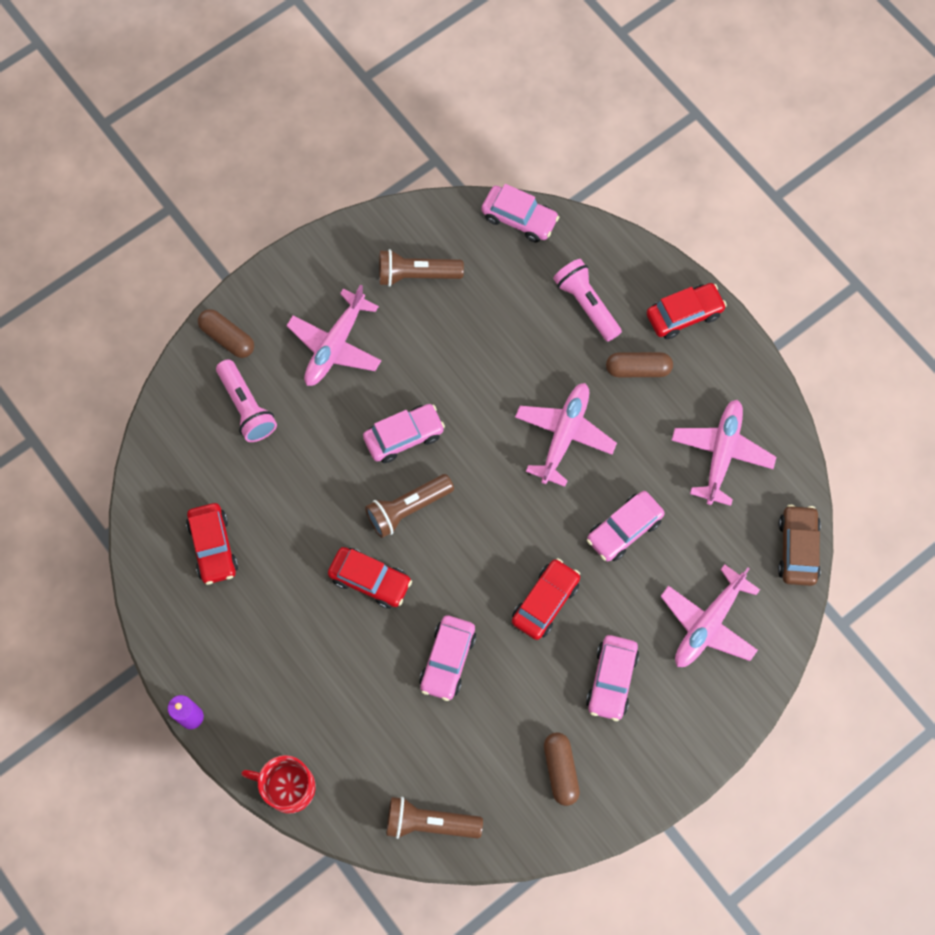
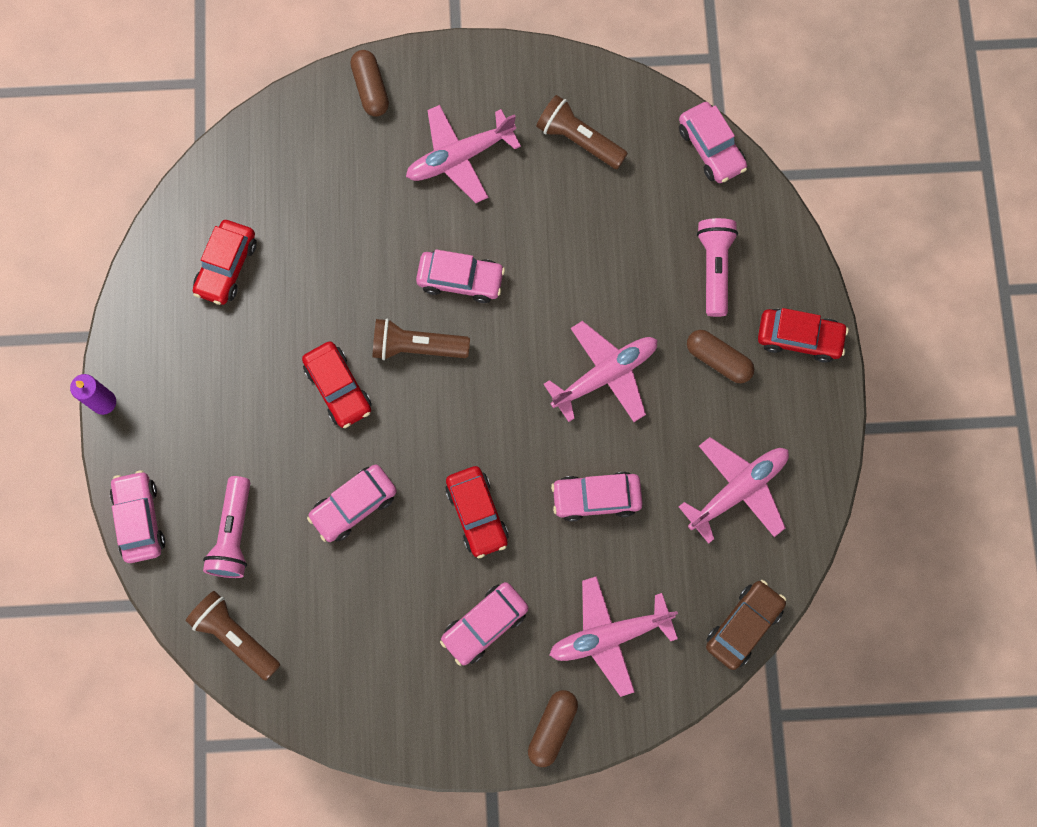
camera: 35 degrees right, 5 degrees up
(247, 407) = (343, 162): pink flashlight -> pink flashlight (234, 534)
(287, 787) = (140, 519): red mug -> pink car
(545, 602) = (477, 514): red car -> red car turned 90 degrees clockwise
(560, 770) = (381, 672): brown capsule -> brown capsule (552, 728)

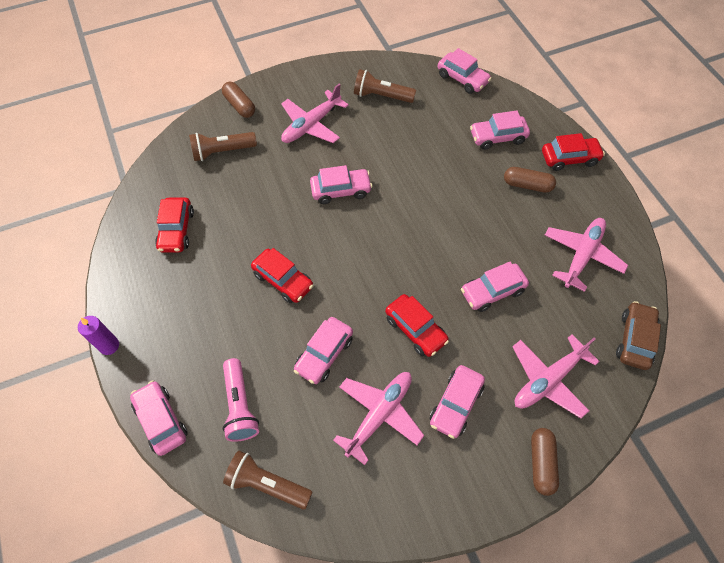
camera: 20 degrees left, 15 degrees down
(416, 347) = (328, 238): brown flashlight -> brown flashlight (222, 152)
(605, 375) = (460, 215): pink plane -> pink plane (379, 415)
(714, 268) = (498, 137): pink flashlight -> pink car

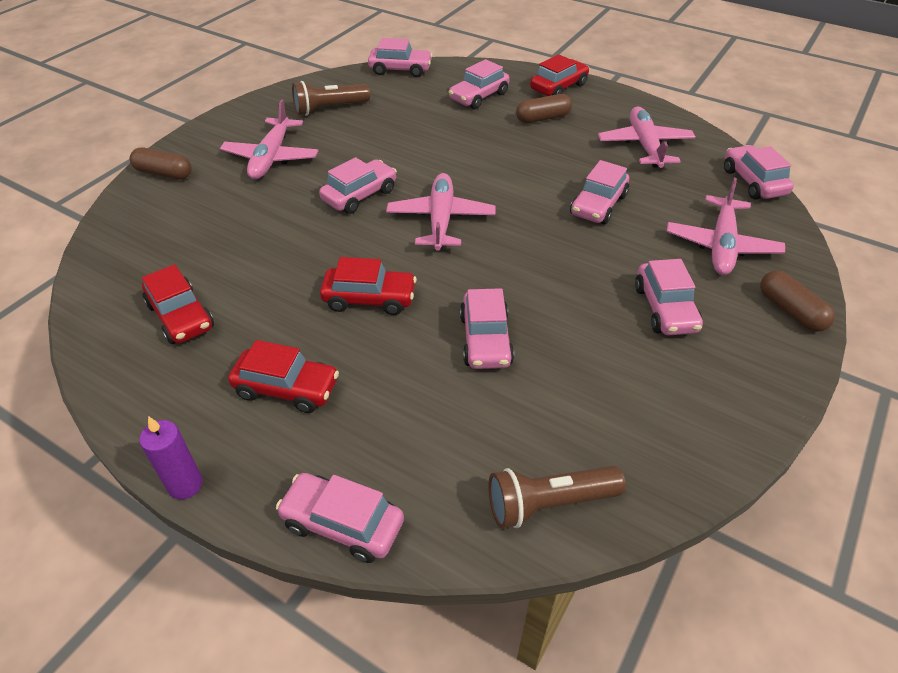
camera: 35 degrees left, 15 degrees down
(222, 152) = (178, 220): brown flashlight -> none
(240, 406) = (435, 444): pink flashlight -> none
(379, 415) = (601, 360): pink plane -> pink plane (440, 219)
(415, 329) = (559, 269): red car -> red car (287, 388)
(634, 339) = (753, 182): brown car -> pink car

